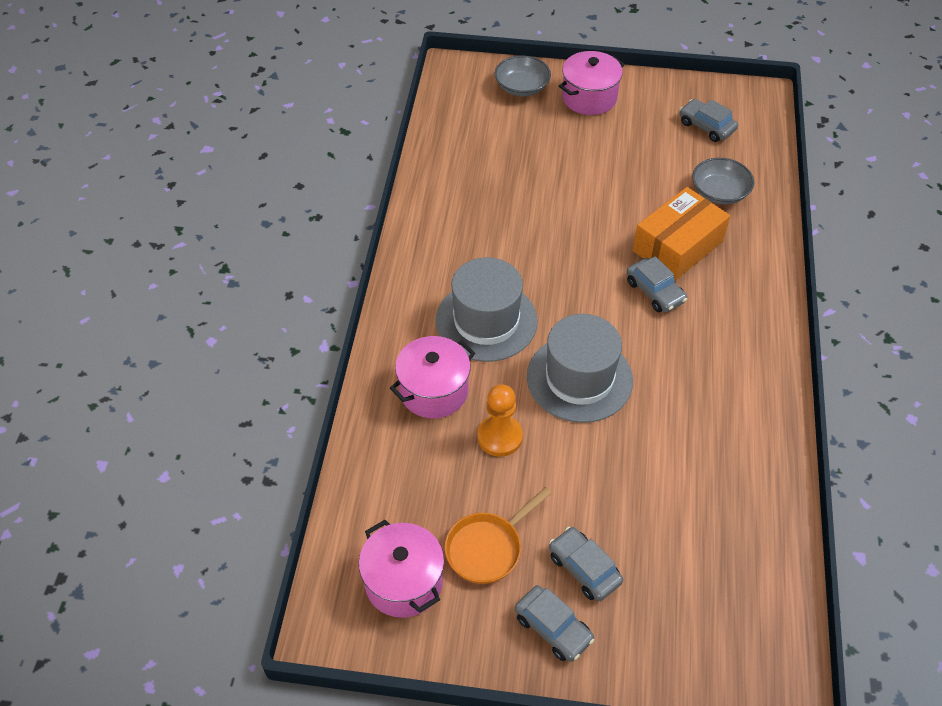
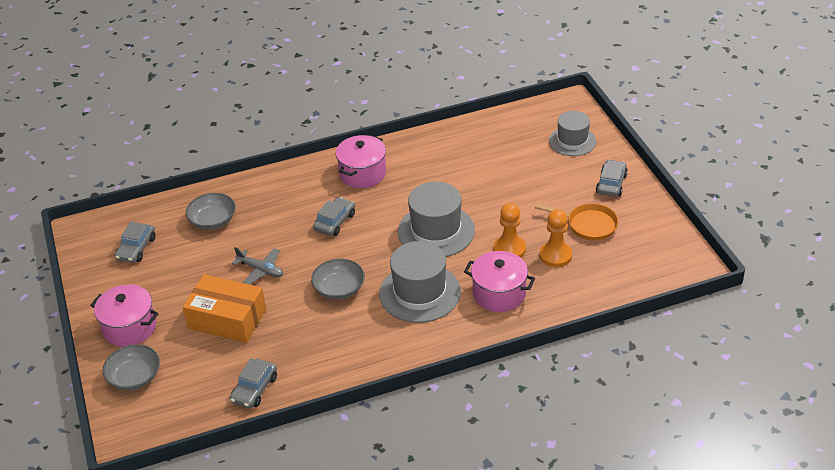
camera: 115 degrees left, 10 degrees down
(403, 582) = (639, 249): pink pot -> pink pot (363, 173)
(456, 479) = (555, 255): none -> orange pawn
(540, 257) = (339, 288): none -> grey bowl
(584, 568) = (566, 185): grey car -> grey car (254, 389)
(611, 206) = (261, 270): none -> grey plane
(678, 246) = (283, 224): orange box -> orange box (227, 319)
(680, 633) = (572, 141): none -> grey hat

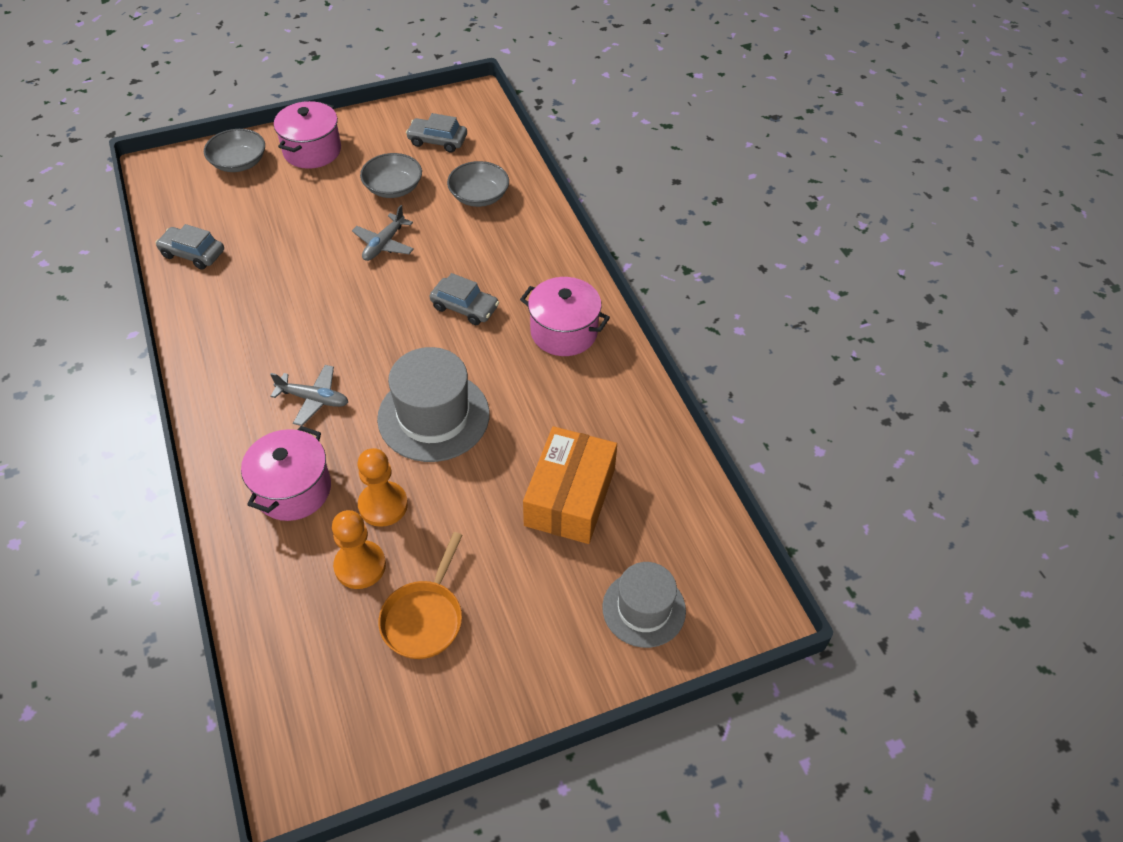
camera: 85 degrees right, 10 degrees up
(227, 319) = (307, 223): orange box -> orange box (570, 497)
(339, 288) = (338, 317): grey bowl -> grey bowl (393, 188)
(420, 293) = (313, 399): grey hat -> grey plane
(611, 184) = (526, 663): grey car -> none

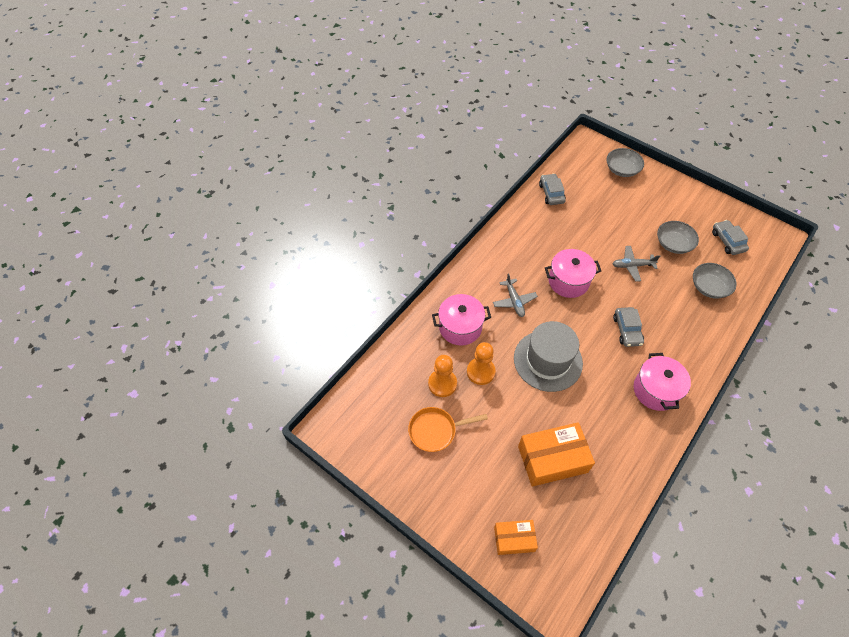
camera: 60 degrees right, 5 degrees up
(312, 151) = (661, 192): pink pot -> pink pot (568, 281)
(644, 609) = (514, 539): grey hat -> orange box

